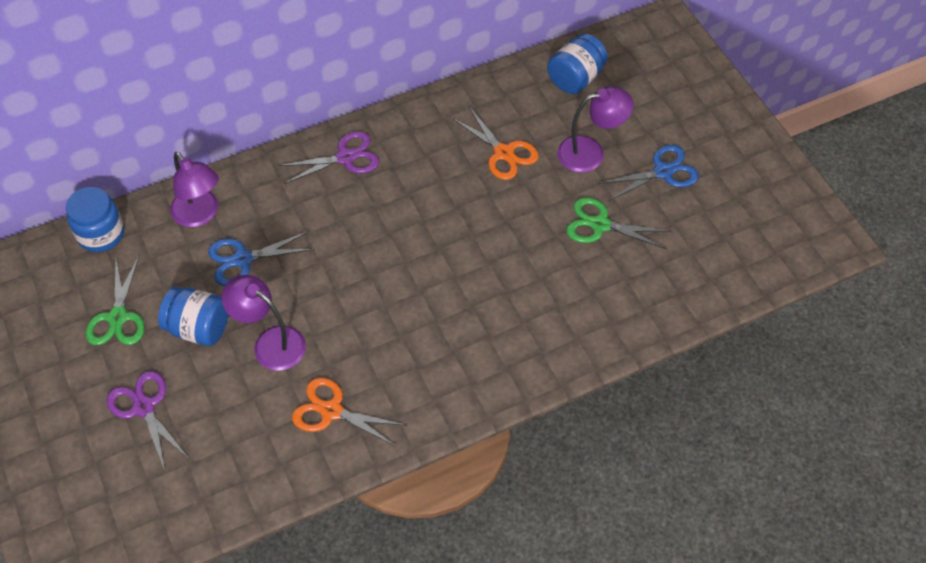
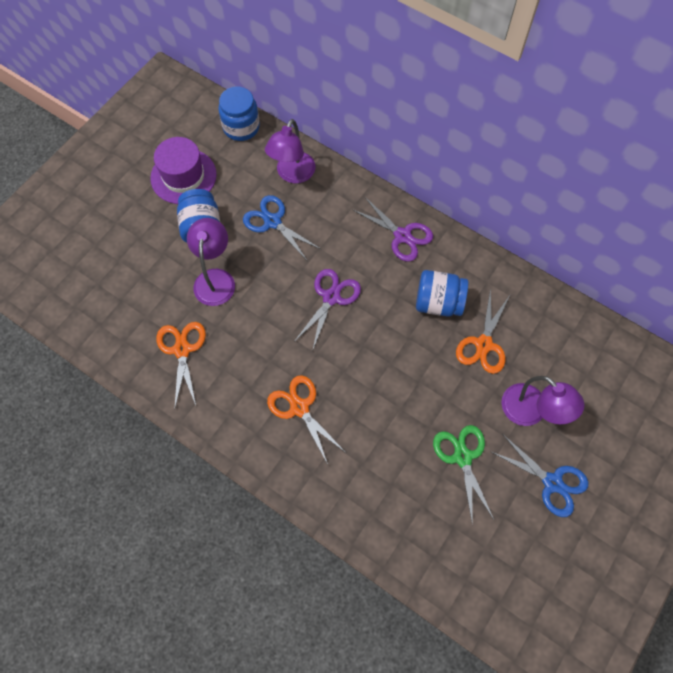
camera: 60 degrees right, 10 degrees up
(118, 317) = (183, 176): green scissors -> purple hat
(144, 407) = (125, 232): purple scissors -> purple scissors (331, 297)
(468, 332) = (299, 408): none -> orange scissors
(575, 78) = (600, 360): blue jar -> blue jar (438, 303)

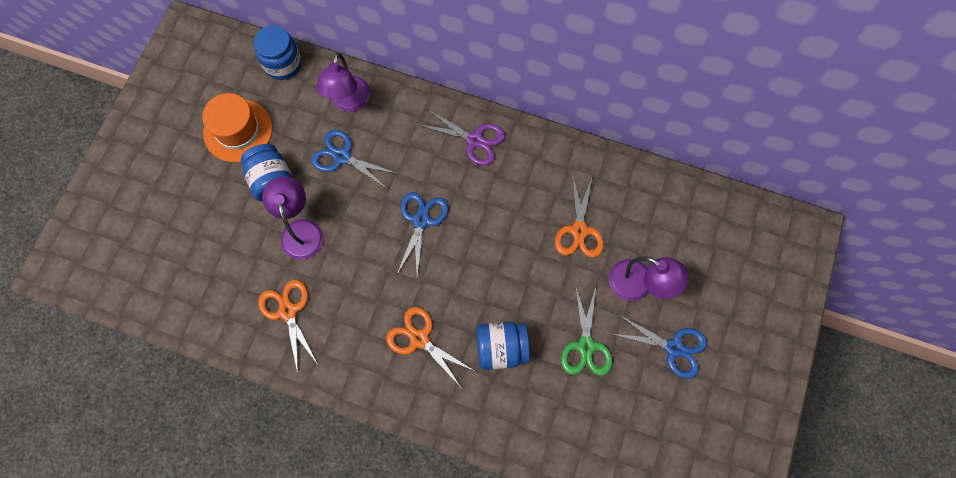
camera: 15 degrees left, 5 degrees up
(183, 176) = (238, 130): purple hat -> orange hat
(331, 297) = (421, 220): purple scissors -> blue scissors
(438, 303) = (526, 200): blue jar -> blue jar (501, 348)
(462, 457) = (586, 346): green scissors -> green scissors turned 150 degrees counterclockwise

